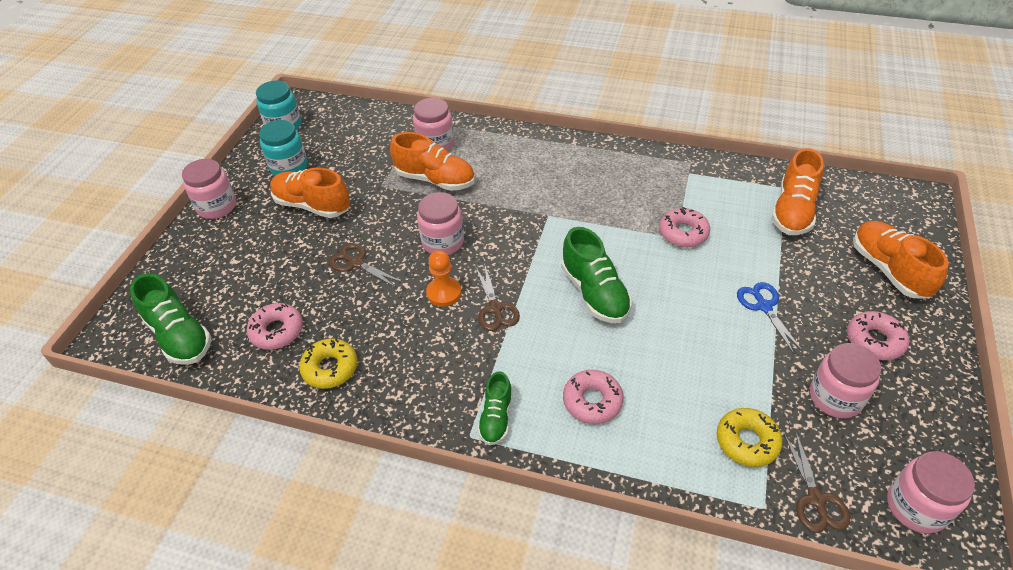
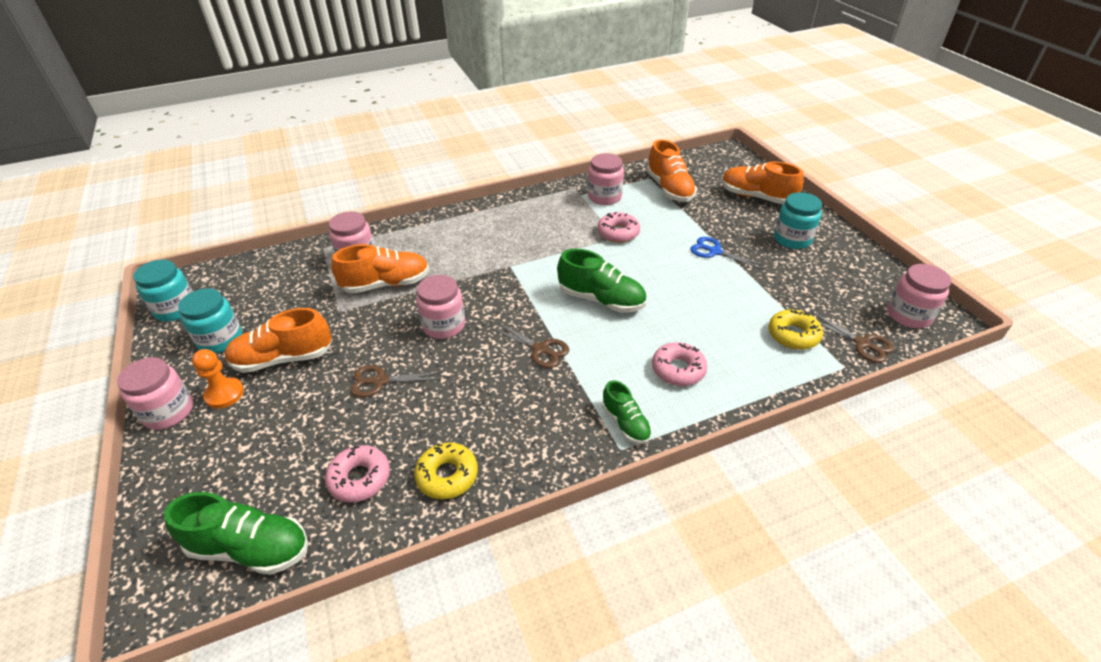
camera: 40 degrees left, 5 degrees down
(444, 293) = (486, 361): orange pawn -> orange pawn (224, 394)
(835, 397) = (808, 281): pink jar -> pink jar (604, 197)
(874, 340) = (792, 239): pink donut -> turquoise jar

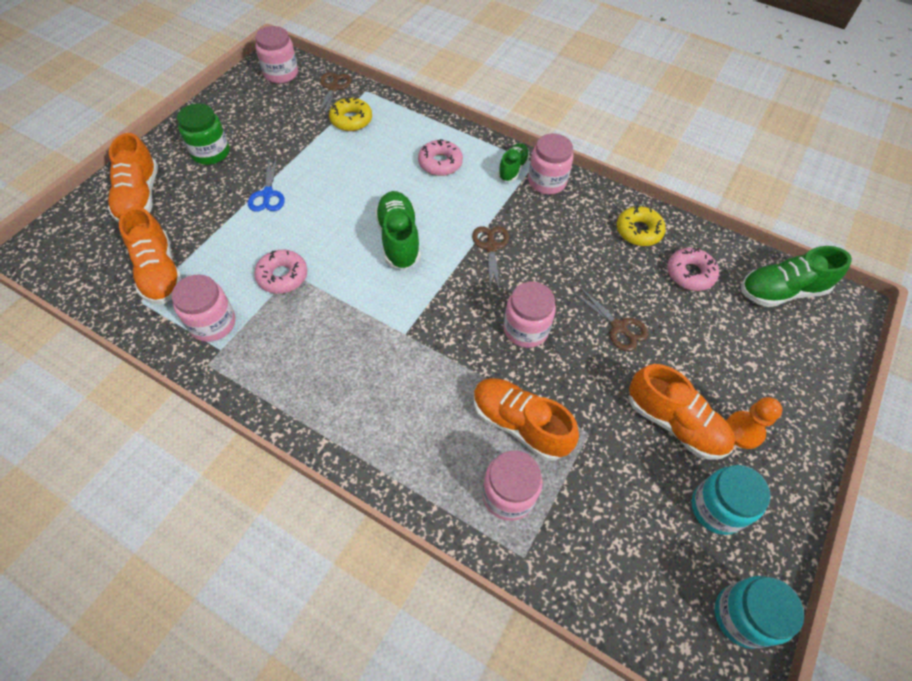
camera: 130 degrees left, 15 degrees up
(168, 412) = (798, 456): pink jar -> pink jar (547, 181)
(250, 548) = (781, 291): green shoe -> green shoe turned 75 degrees counterclockwise
(669, 189) = (159, 272): orange shoe -> orange shoe turned 120 degrees clockwise
(792, 239) = (210, 152): turquoise jar -> green jar

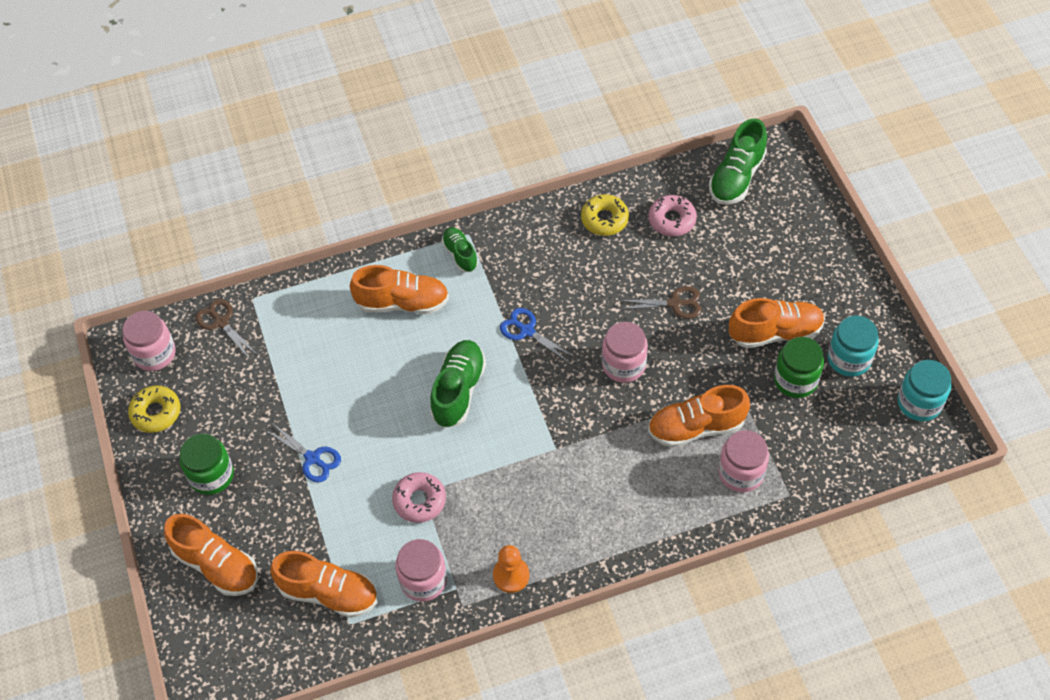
camera: 45 degrees left, 0 degrees up
(351, 120) = (280, 335): yellow donut -> yellow donut (156, 412)
(399, 239) = (458, 391): green shoe -> green shoe turned 75 degrees clockwise
(440, 163) = (402, 302): pink donut -> orange shoe
(491, 247) = (527, 331): brown scissors -> blue scissors
(547, 181) = (497, 241): pink jar -> none
(646, 475) = (795, 380): none -> green jar
(743, 430) = (814, 297): orange pawn -> orange pawn (511, 575)

